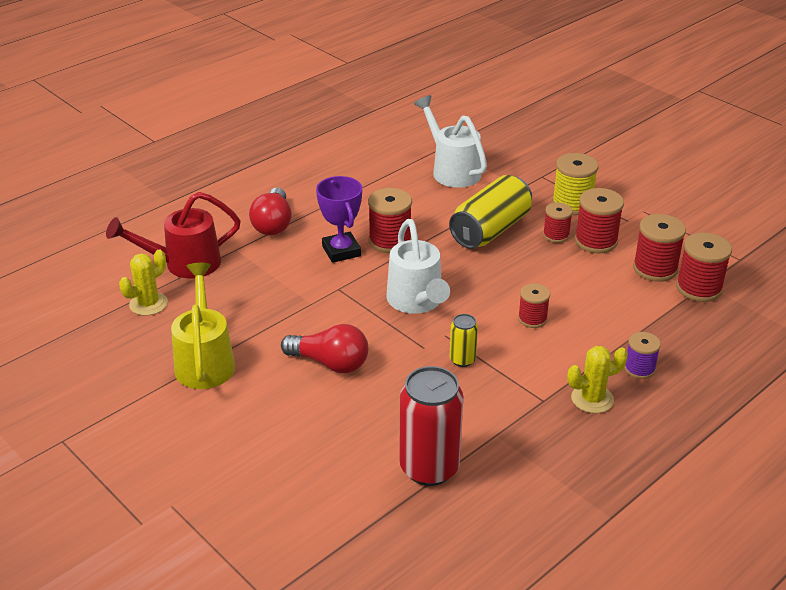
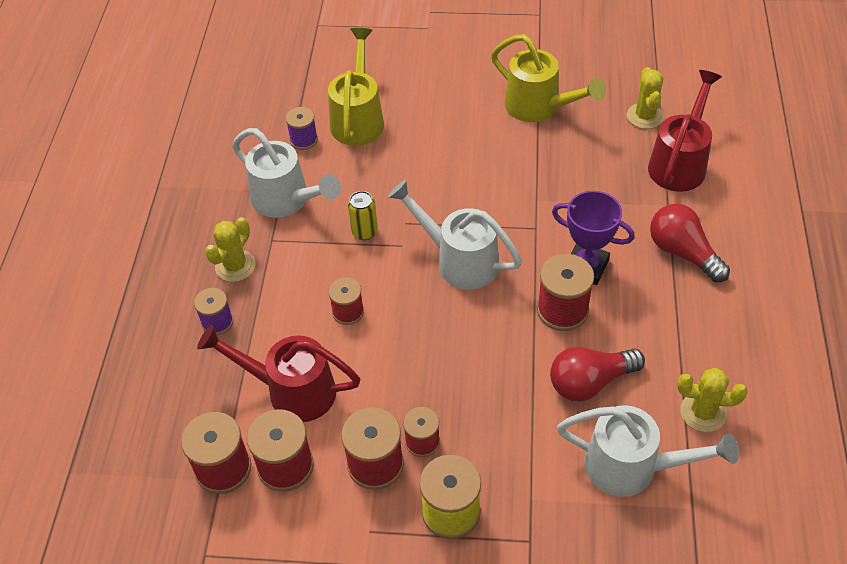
camera: 140 degrees right, 15 degrees up
(330, 363) = (455, 163): red light bulb -> red light bulb (590, 382)
(358, 454) = (358, 119): none -> yellow watering can
(383, 167) = (703, 412): none -> yellow cactus
(429, 468) = (304, 140): red can -> purple spool
(490, 230) = (491, 398): yellow can -> none
(500, 423) = (286, 200): none -> white watering can
(617, 300) = (292, 391): none -> red watering can

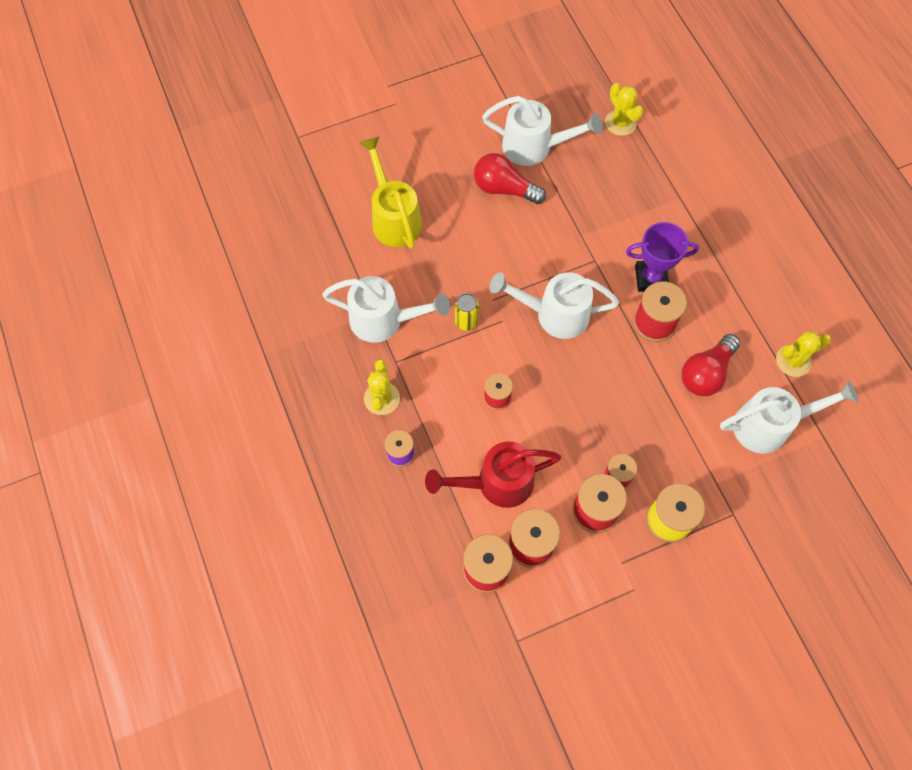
camera: 30 degrees left, 15 degrees up
(304, 140) = (361, 257): purple spool -> none
(539, 107) = (534, 147): yellow watering can -> white watering can
(679, 163) = (669, 156): red watering can -> none
(683, 253) = (712, 235): red light bulb -> red light bulb (504, 189)

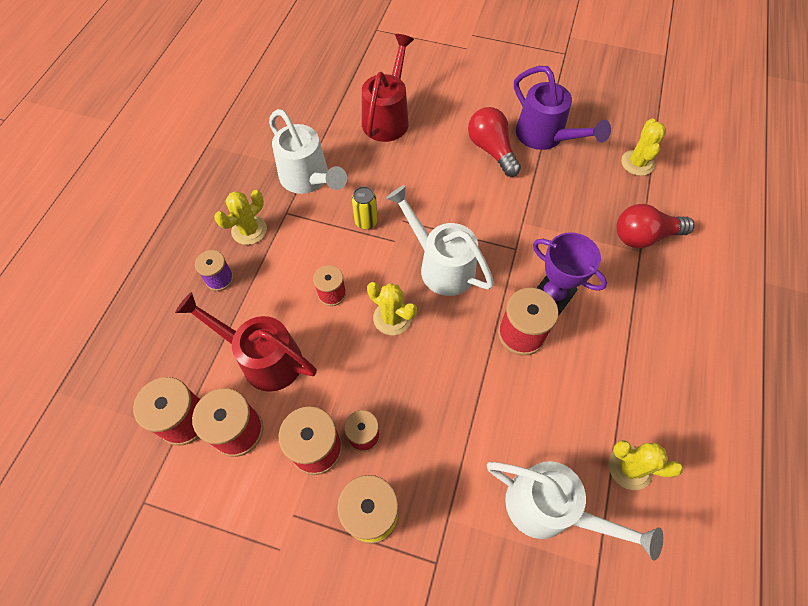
camera: 40 degrees right, 5 degrees down
(394, 218) = (387, 118): yellow watering can -> red watering can
(534, 147) = (545, 136): white watering can -> purple watering can
(557, 381) = (392, 318): none -> yellow cactus
(706, 373) = (530, 411): red light bulb -> red light bulb (644, 236)

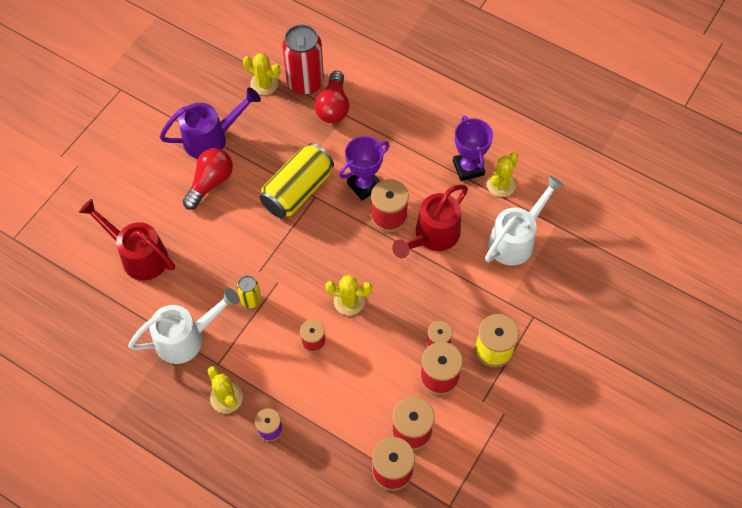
camera: 75 degrees left, 0 degrees up
(263, 358) = (356, 403): red watering can -> red watering can (432, 236)
(392, 318) = (349, 301): yellow cactus -> yellow cactus turned 45 degrees clockwise
(441, 265) = (313, 254): white watering can -> none
(491, 150) = (210, 183): red light bulb -> red light bulb turned 135 degrees clockwise
(516, 230) = (297, 190): none -> yellow can
(635, 416) = (468, 168): none -> purple trophy
(661, 200) = (305, 83): none -> red can

